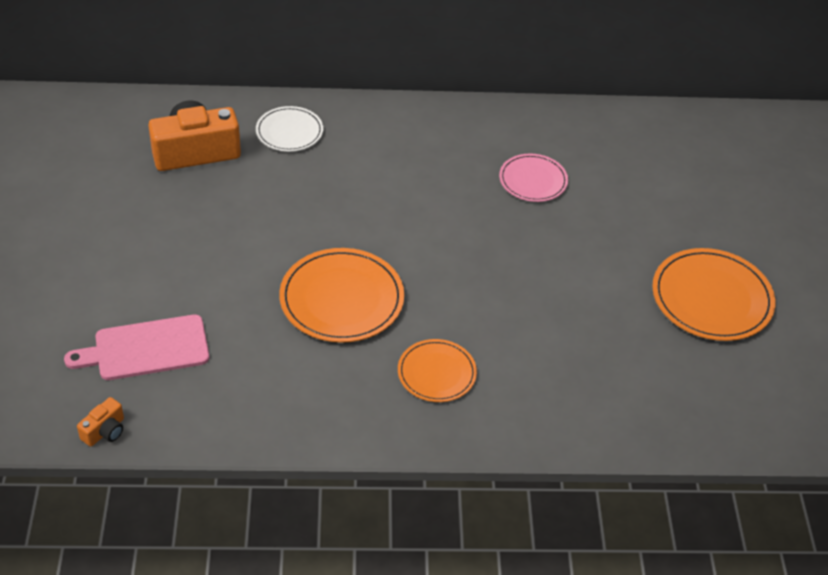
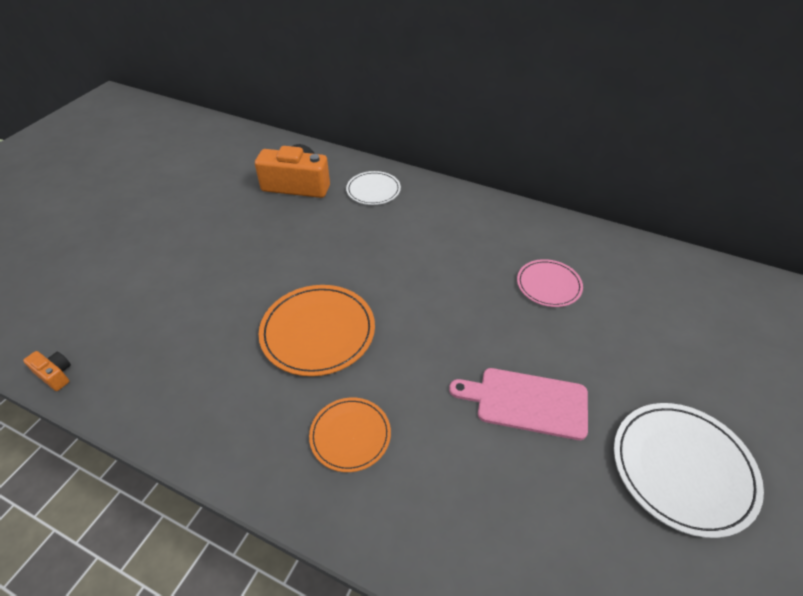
camera: 30 degrees right, 0 degrees up
(105, 431) = (55, 374): orange camera -> orange camera turned 120 degrees counterclockwise
(146, 349) = (142, 317): pink cutting board -> pink cutting board (526, 402)
(711, 298) = (682, 468): orange plate -> white plate

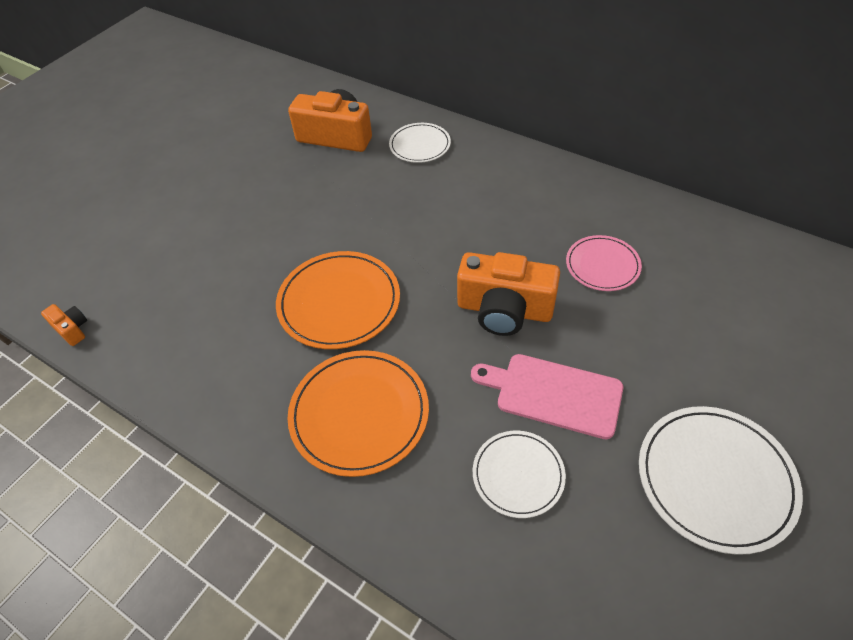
camera: 10 degrees right, 5 degrees up
(350, 435) = (359, 414): orange plate -> orange plate, size x1.64
(470, 329) = (504, 310): none -> orange camera
(507, 481) = (518, 475): none -> white plate

